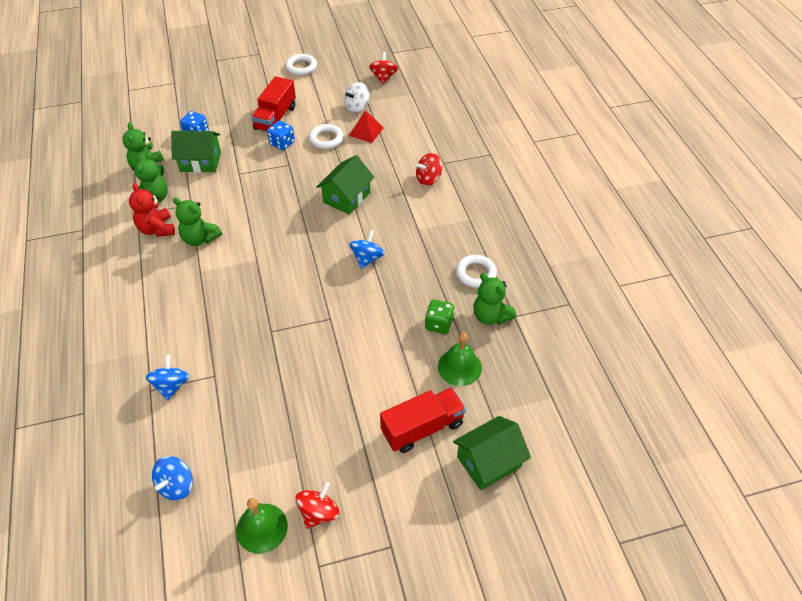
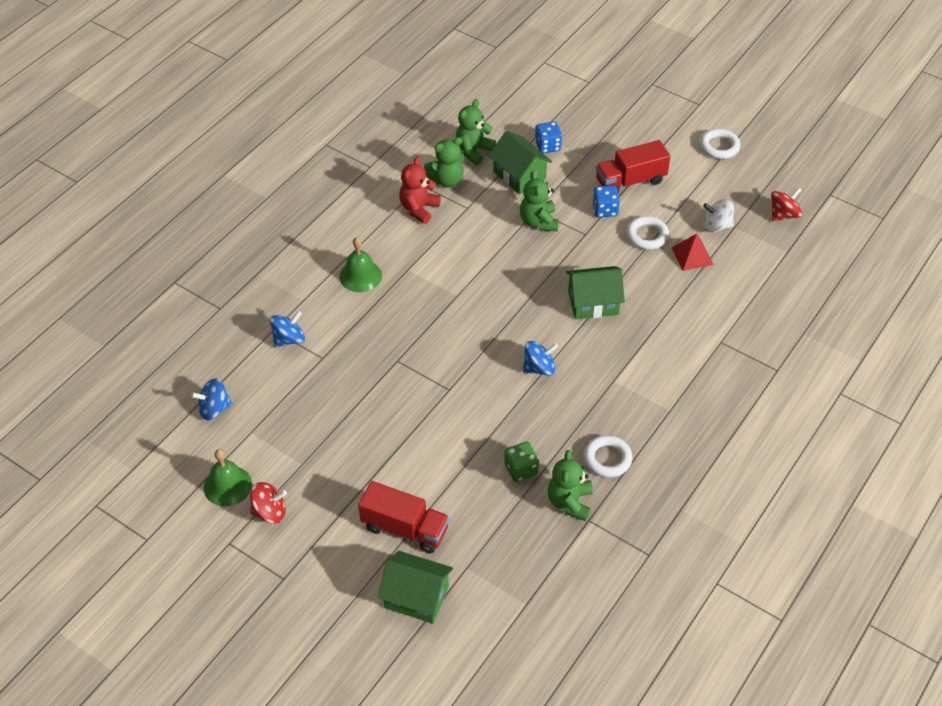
camera: 50 degrees right, 0 degrees up
(200, 239) = (439, 243): green teddy bear -> green teddy bear (538, 222)
(428, 179) = (685, 345): red spinning top -> none
(459, 367) = (490, 514): green bell -> green bell (360, 276)

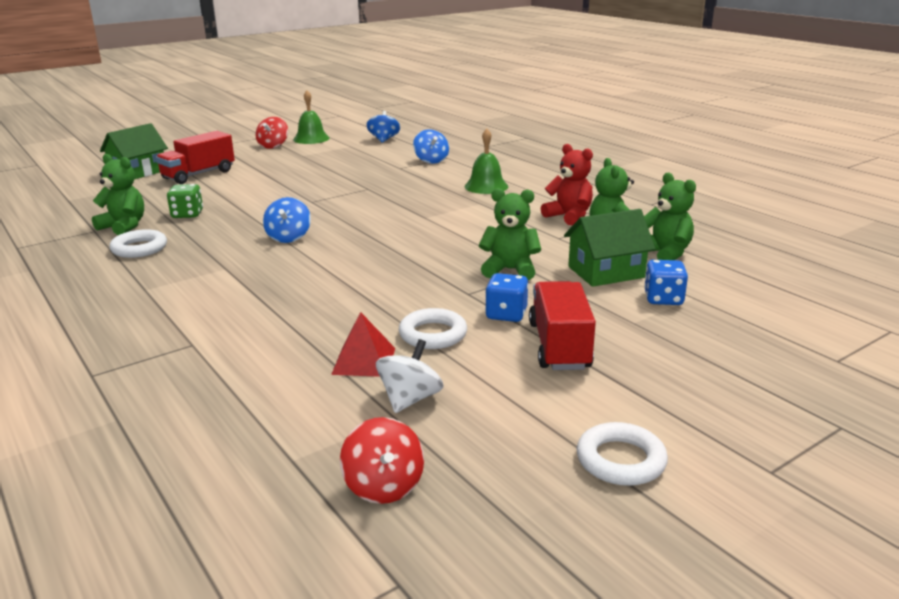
camera: 110 degrees right, 25 degrees down
(593, 303) = (347, 277): green house -> none

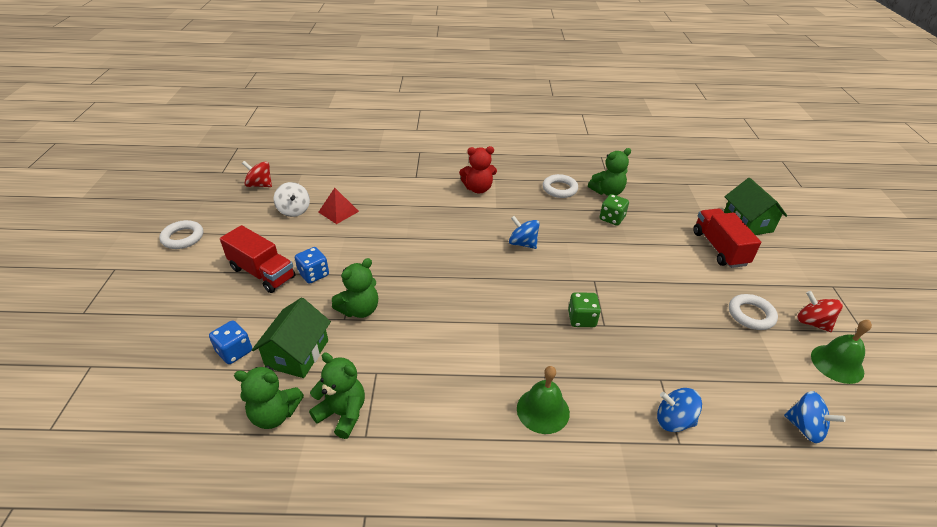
camera: 125 degrees right, 15 degrees up
(372, 195) = (581, 319): none -> green dice
(433, 334) = (331, 240): white ring -> white ring (751, 315)
(569, 216) = (407, 414): red teddy bear -> red teddy bear (478, 189)

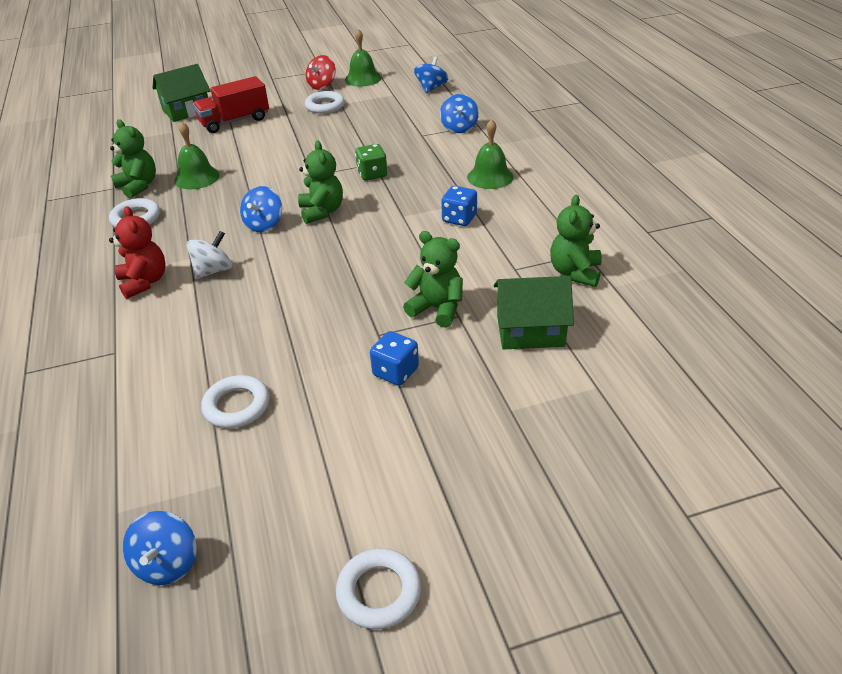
camera: 105 degrees left, 0 degrees up
(234, 351) = (563, 382): blue dice -> blue dice (459, 218)
(260, 185) = (167, 563): red spinning top -> blue spinning top
(262, 273) = (418, 427): red truck -> none
(274, 414) = (610, 314): green teddy bear -> green teddy bear (322, 211)
(294, 210) = (247, 464): white spinning top -> white spinning top (213, 270)
(338, 211) = (237, 406): red pyramid -> white ring
(612, 218) = (197, 177): green dice -> green bell

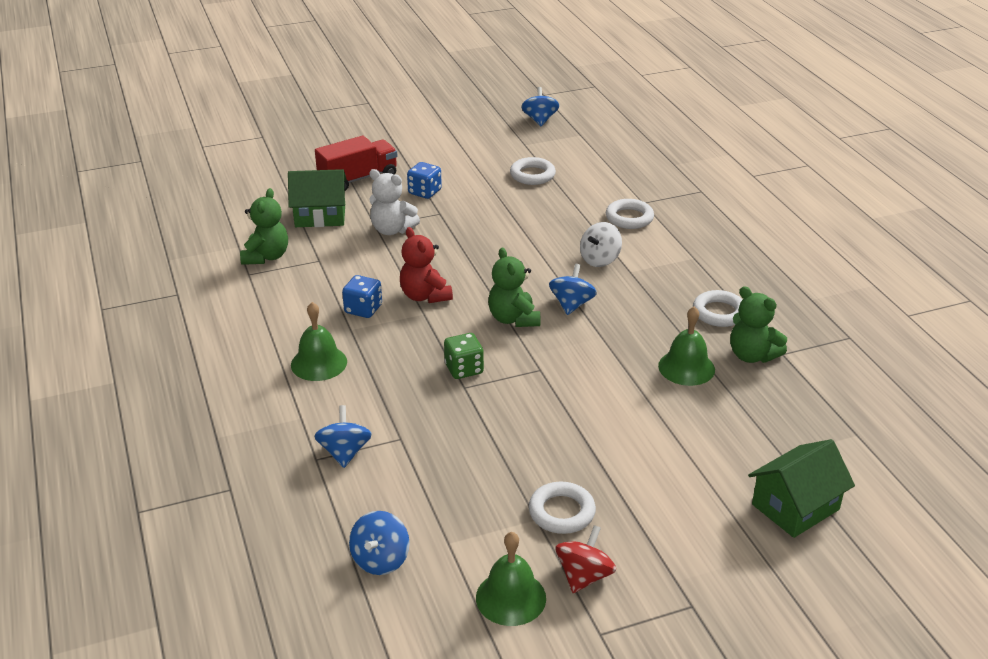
camera: 175 degrees right, 5 degrees down
(144, 282) = (658, 250): red teddy bear -> red teddy bear (425, 296)
(234, 121) = (697, 477): red truck -> red truck (358, 179)
(379, 592) = (428, 114): white ring -> white ring (629, 218)
(437, 309) = (392, 230): green teddy bear -> white teddy bear

